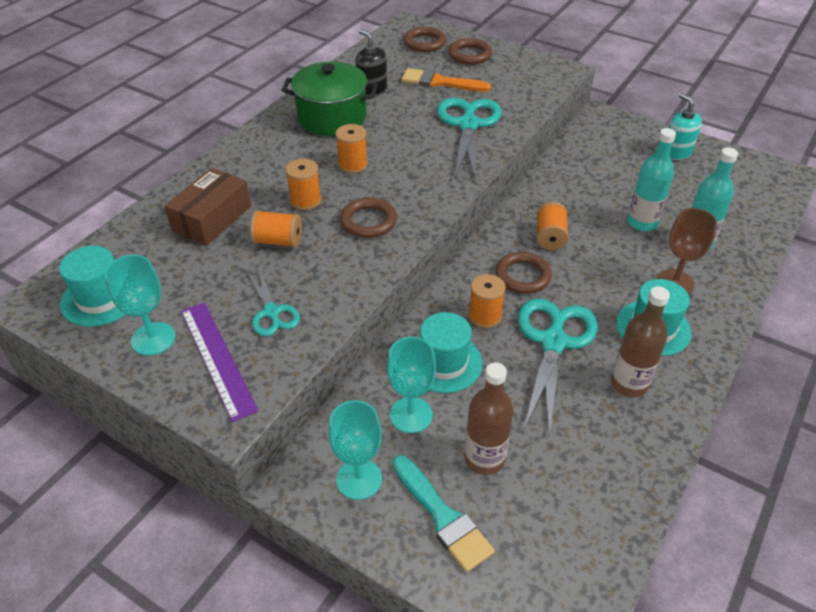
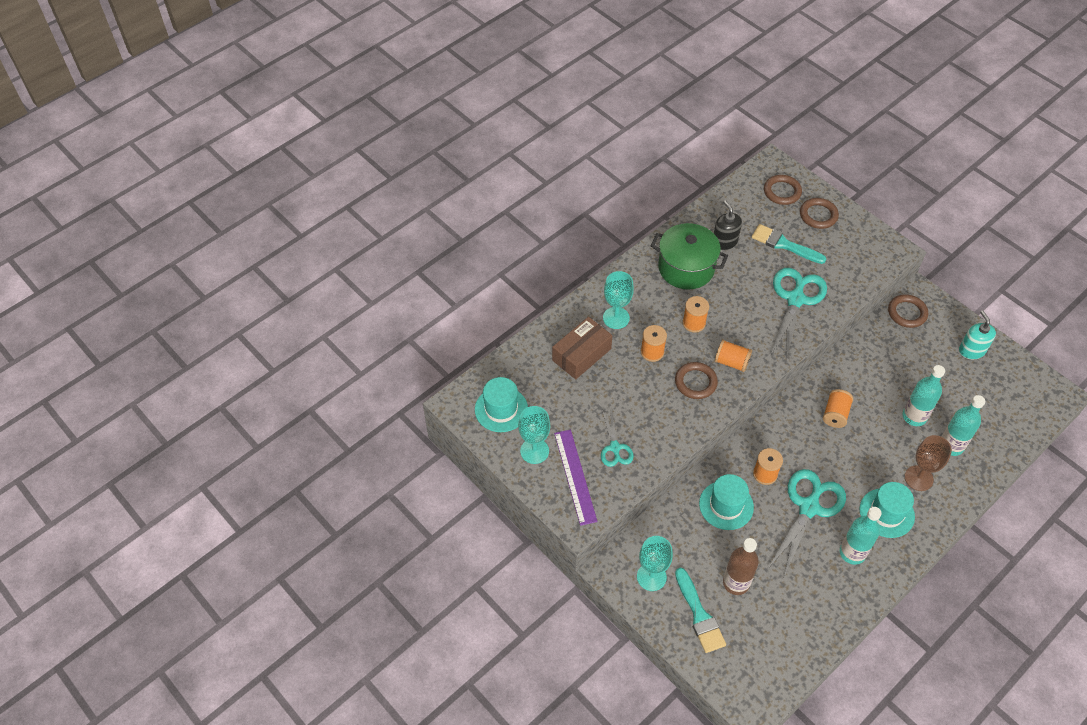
camera: 15 degrees right, 10 degrees up
(278, 241) = (627, 386): orange spool -> orange spool (731, 362)
(411, 415) = (694, 540): turquoise goblet -> turquoise goblet (616, 318)
(440, 82) = (784, 244): orange brush -> turquoise brush
(522, 276) = (803, 445): brown ring -> brown ring (907, 313)
(629, 384) = (852, 553): brown bottle -> turquoise bottle

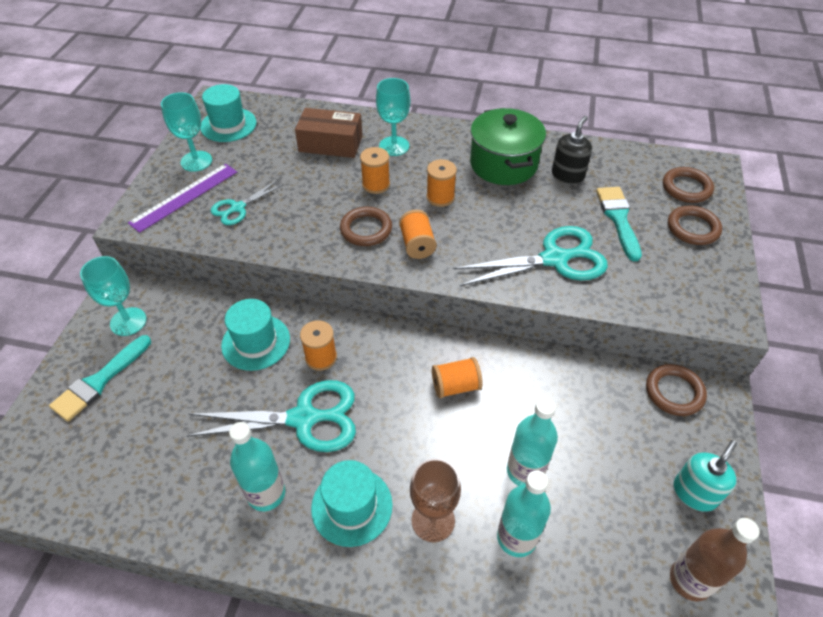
camera: 55 degrees right, 5 degrees down
(736, 583) = (158, 395): brown bottle -> brown bottle (690, 580)

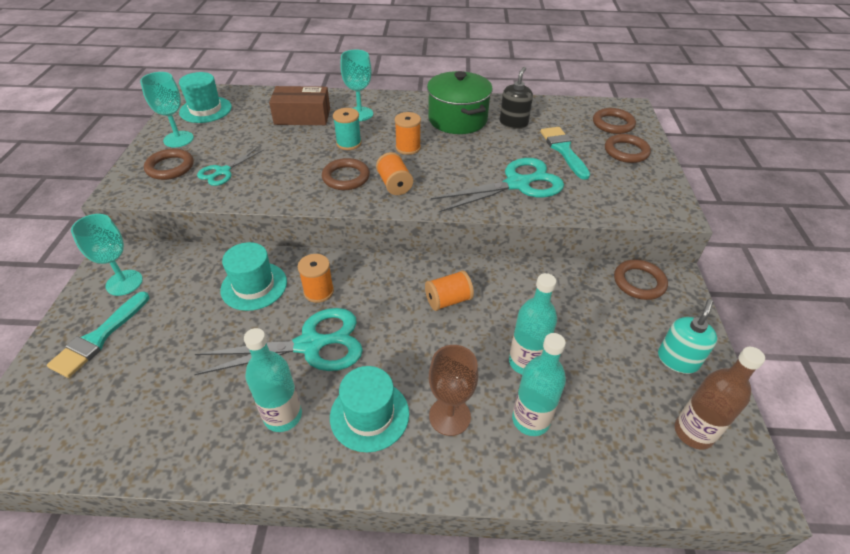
camera: 10 degrees left, 5 degrees down
(184, 197) = (170, 167): purple ruler -> brown ring
(376, 185) = (349, 143): orange spool -> turquoise spool

